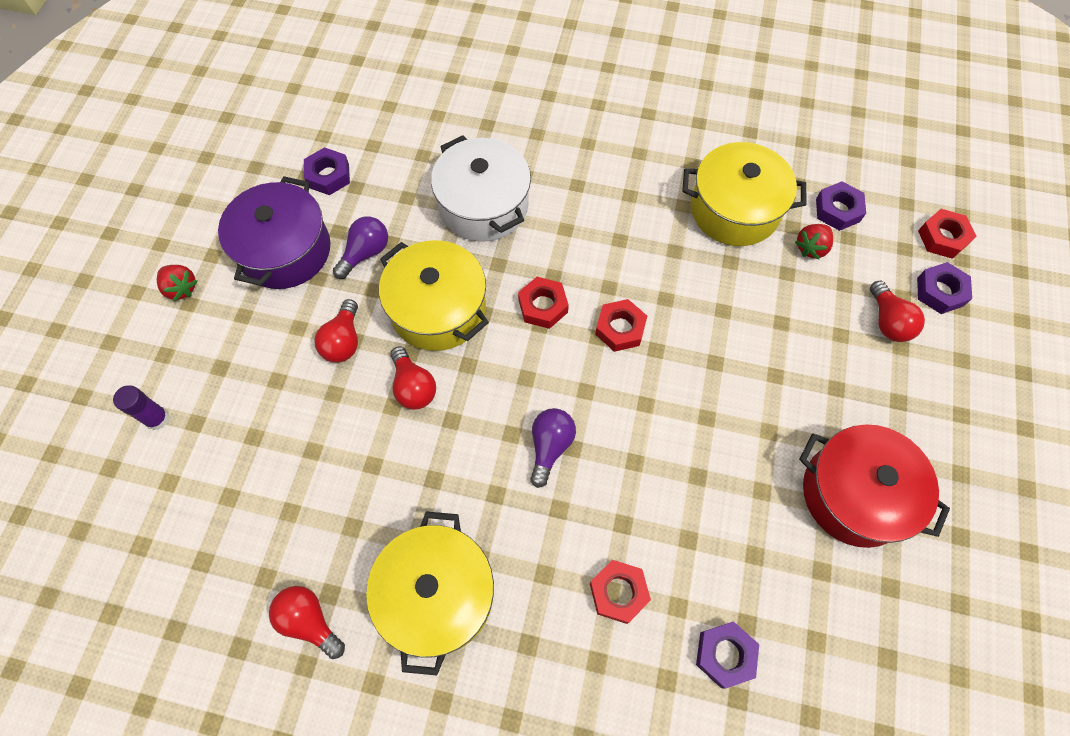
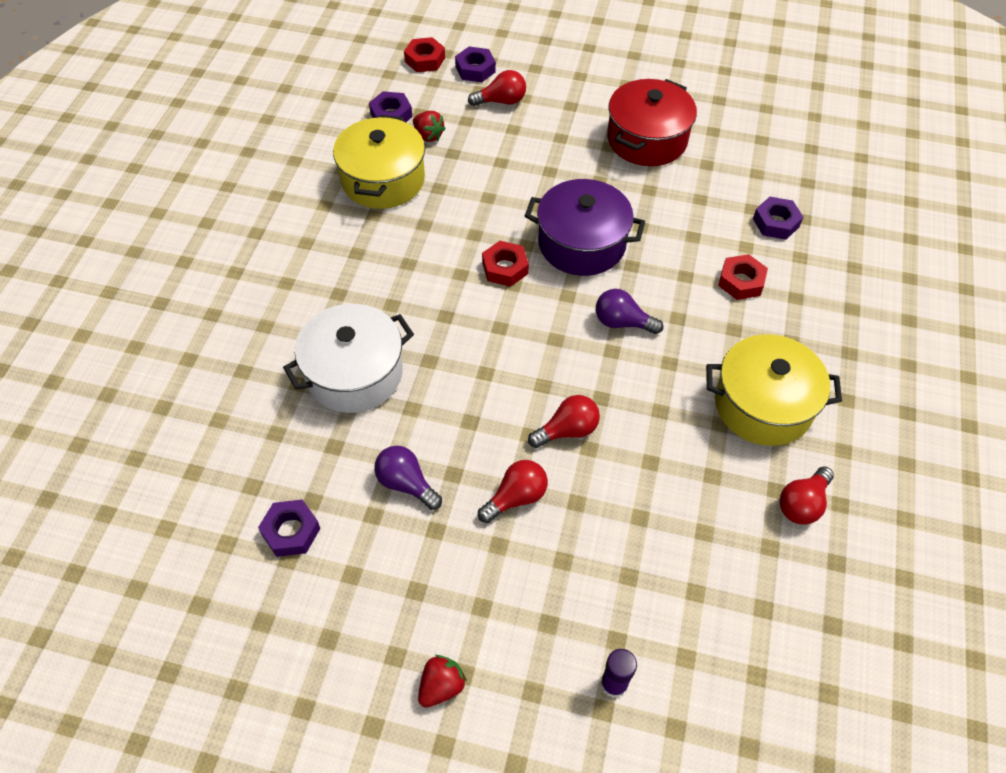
camera: 90 degrees left, 10 degrees down
(285, 250) = (395, 570): purple pot -> purple pot (581, 243)
(343, 341) = (516, 498): red light bulb -> red light bulb turned 45 degrees counterclockwise
(438, 309) = (480, 412): yellow pot -> none
(543, 306) = (479, 325): red nut -> none

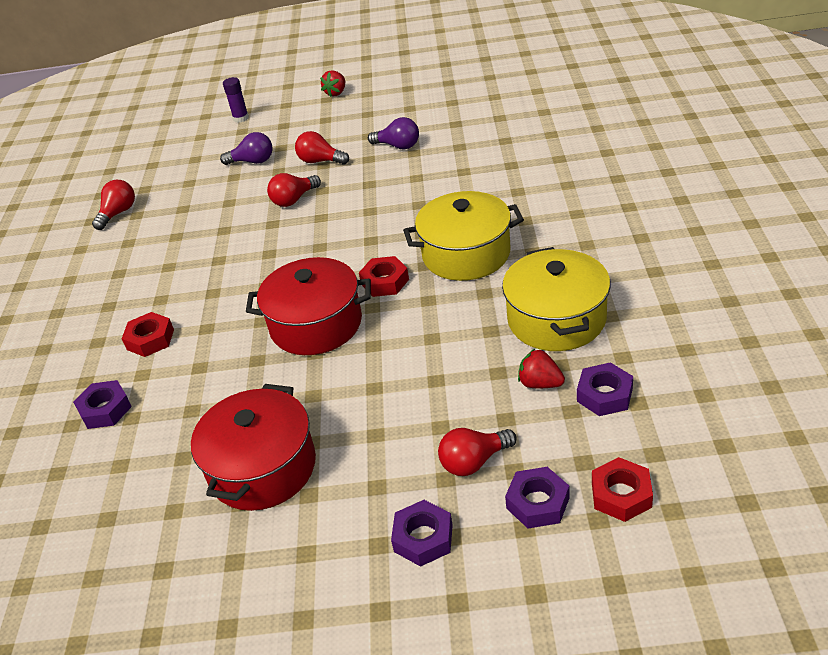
camera: 170 degrees right, 15 degrees down
(291, 531) = (458, 110): purple nut -> purple nut (423, 538)
(354, 373) = (472, 181): white pot -> none
(516, 498) = (320, 161): red light bulb -> red light bulb turned 75 degrees clockwise
(581, 243) = (316, 324): purple pot -> red pot
(622, 322) = (263, 274): purple light bulb -> purple light bulb (253, 161)
(763, 405) = (140, 256): yellow pot -> yellow pot (466, 254)

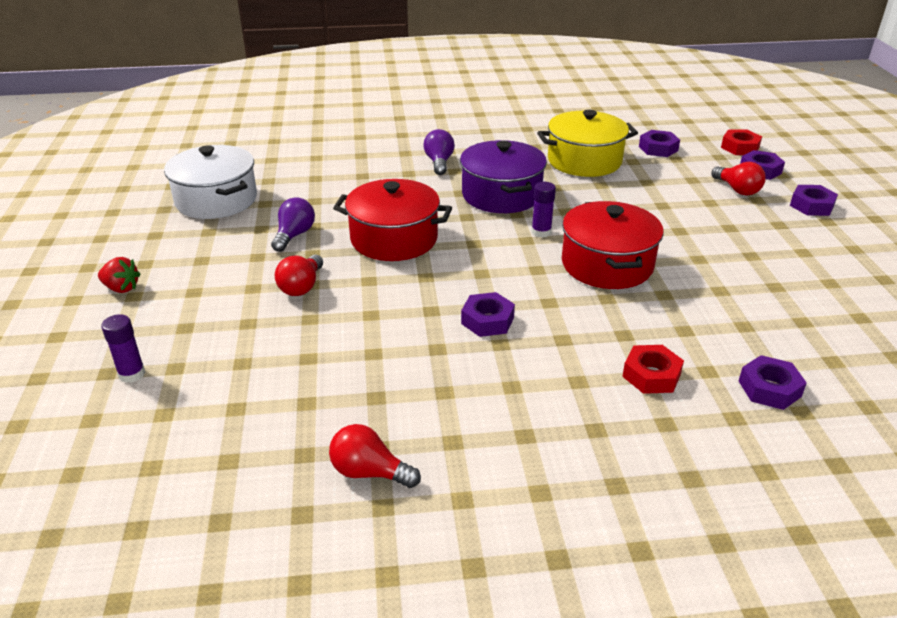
camera: 100 degrees left, 5 degrees down
(250, 252) = (487, 320): none -> purple nut
(253, 161) = (274, 344): purple light bulb -> purple light bulb (439, 162)
(262, 468) = (790, 276): red pot -> red pot (394, 239)
(294, 200) = (384, 299): red light bulb -> none
(385, 282) = (541, 232): red nut -> purple glue stick
(462, 101) = (216, 200): none -> white pot
(466, 254) = (501, 195): yellow pot -> purple pot
(540, 383) = (654, 168): red strawberry -> none

